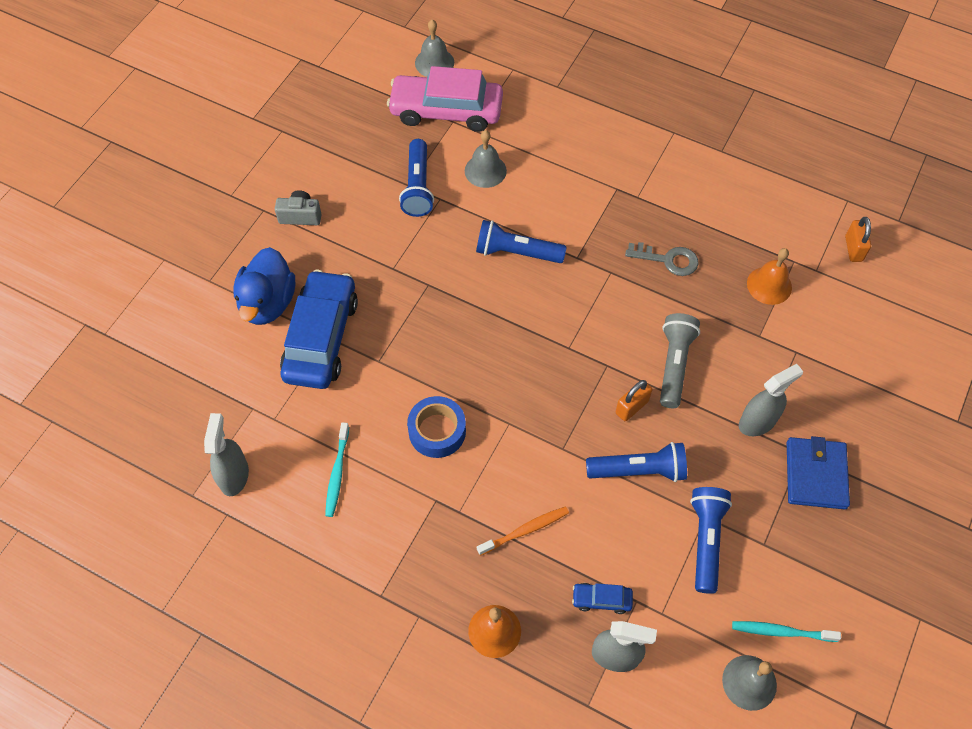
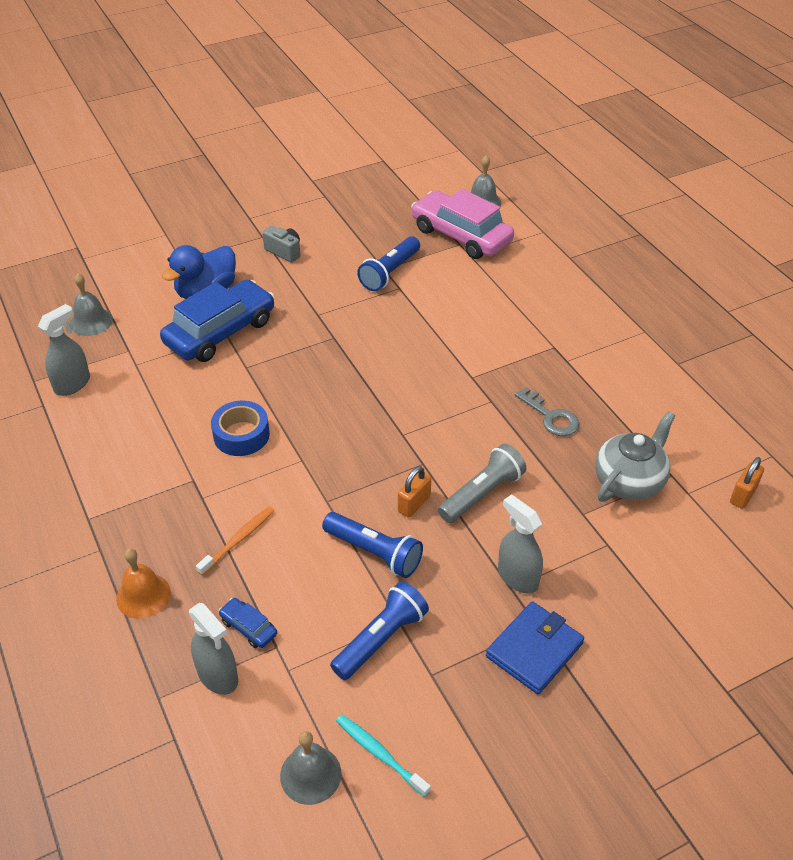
camera: 35 degrees right, 15 degrees down
(337, 473) = (142, 421): turquoise toothbrush -> none
(485, 170) = (454, 286): grey bell -> grey bell (91, 321)
(516, 252) = (424, 350): blue flashlight -> none
(524, 531) = (238, 540): orange toothbrush -> orange toothbrush turned 60 degrees counterclockwise
(631, 407) = (414, 504): orange padlock -> orange padlock turned 45 degrees counterclockwise
(757, 422) = (517, 577): grey spray bottle -> grey spray bottle turned 135 degrees counterclockwise
(769, 285) = (629, 481): orange bell -> grey teapot

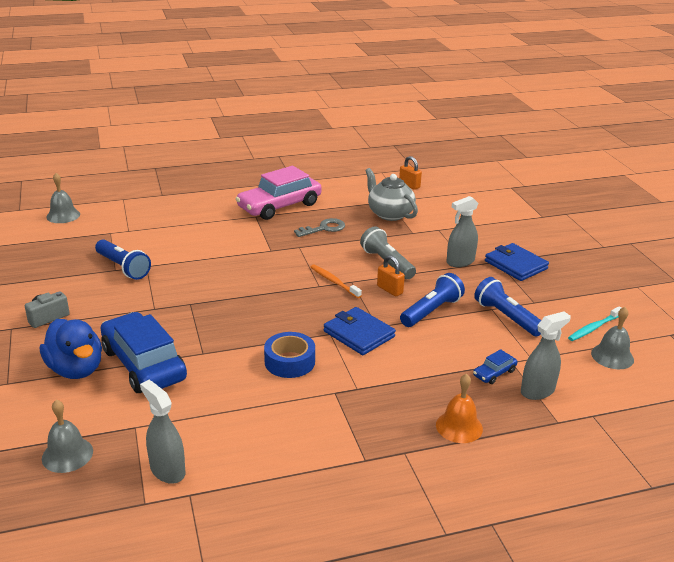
camera: 80 degrees left, 15 degrees down
(238, 540) = (408, 372): orange toothbrush -> orange toothbrush (334, 282)
(306, 486) = (359, 334): none -> blue wallet
(461, 235) = (99, 230): pink car -> pink car (279, 206)

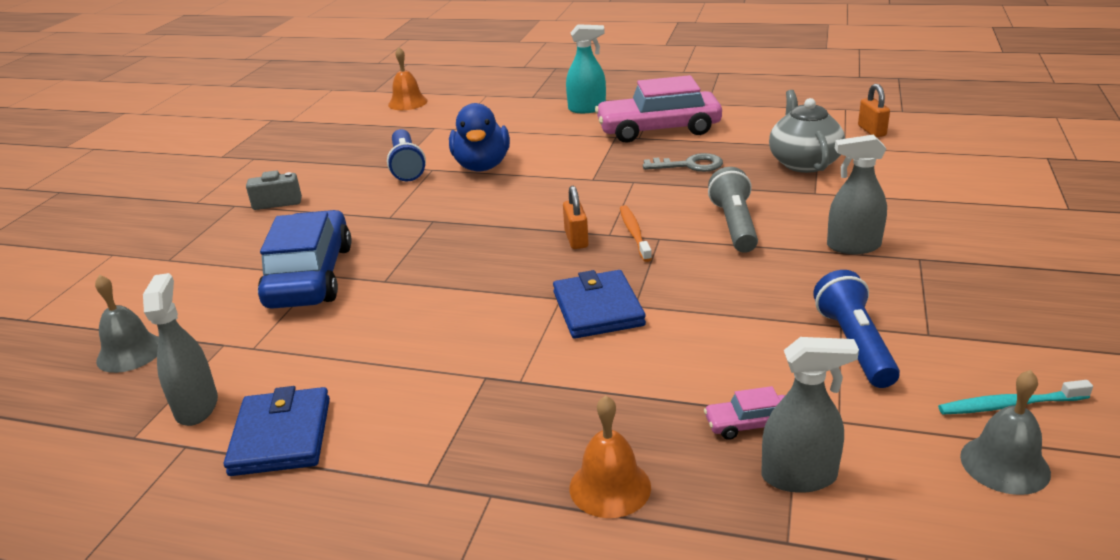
camera: 35 degrees right, 0 degrees up
(63, 215) = (407, 103): grey bell -> orange bell
(76, 369) = (241, 263): blue duck -> blue duck (482, 166)
(214, 198) = (587, 109): none -> turquoise spray bottle
(289, 362) = (471, 320): blue tape -> none
(389, 290) = (702, 261): orange padlock -> orange padlock (576, 239)
(431, 311) = (737, 305): blue flashlight -> none
(494, 373) = (749, 424): blue car -> pink car
(515, 265) = (947, 270): blue wallet -> blue wallet (281, 436)

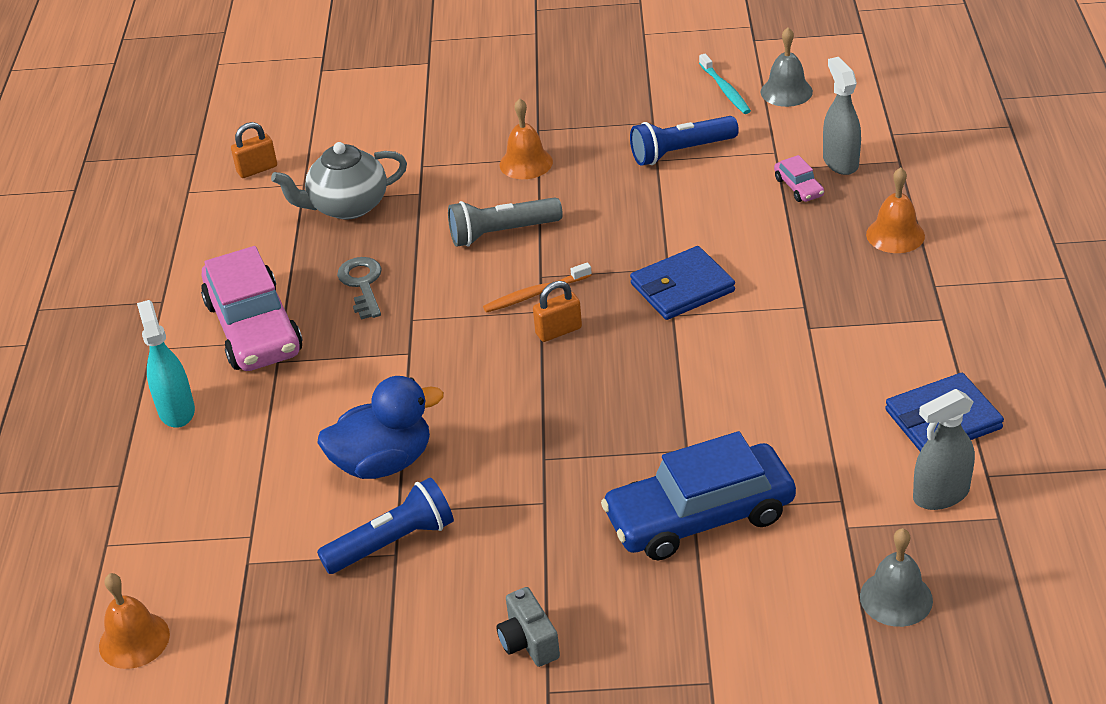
camera: 105 degrees left, 10 degrees up
(853, 246) = (526, 163): grey spray bottle -> orange bell

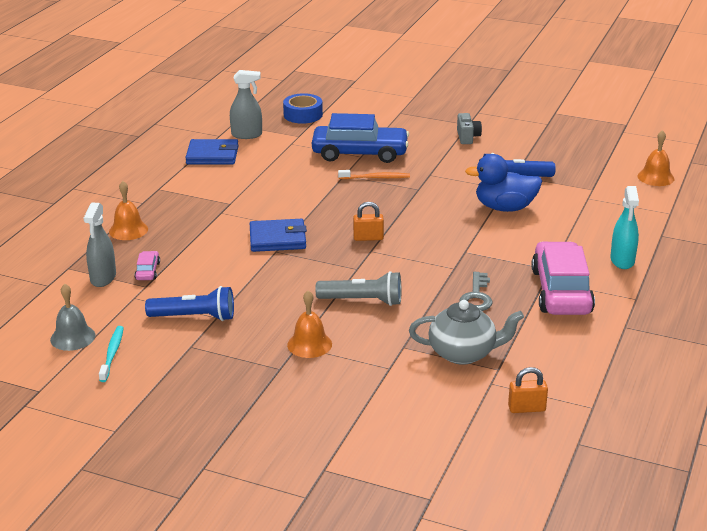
camera: 160 degrees left, 10 degrees down
(535, 294) = (367, 260): orange toothbrush -> orange toothbrush (375, 178)
(896, 598) = (303, 115): grey bell -> blue tape

